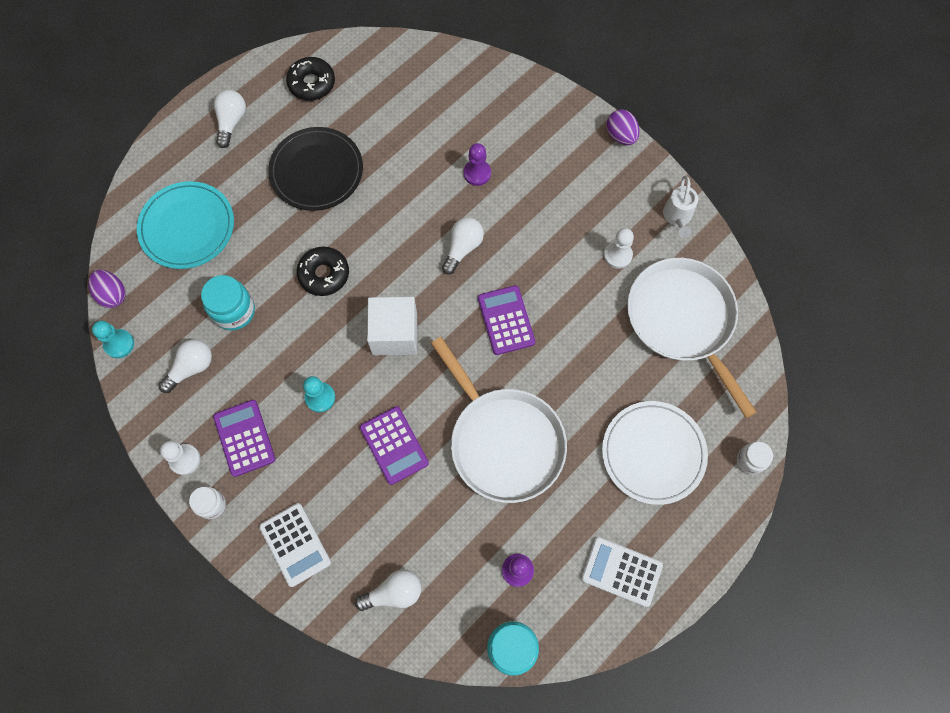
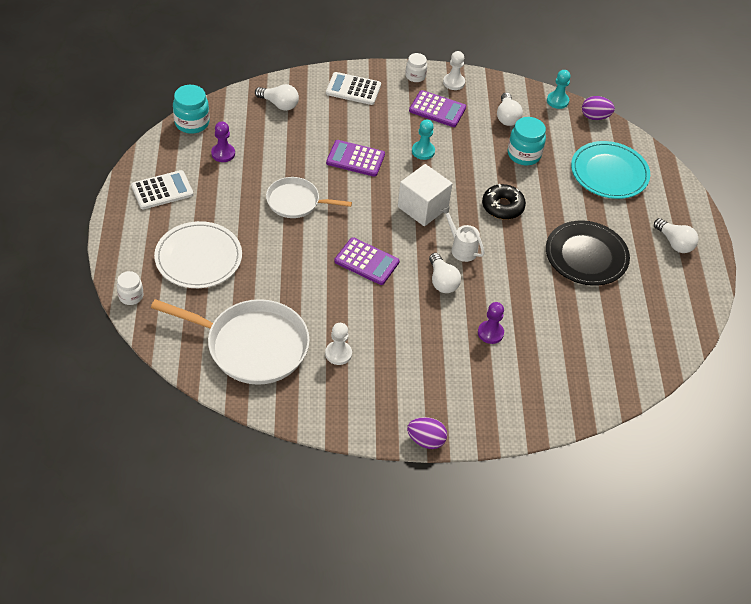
camera: 130 degrees right, 20 degrees down
(312, 83) = (667, 304): black donut -> none
(394, 593) = (279, 104): white light bulb -> white light bulb turned 90 degrees counterclockwise
(503, 442) = (296, 202): white pan -> white pan, size x0.58
(677, 217) = (323, 412): white watering can -> white watering can (461, 248)

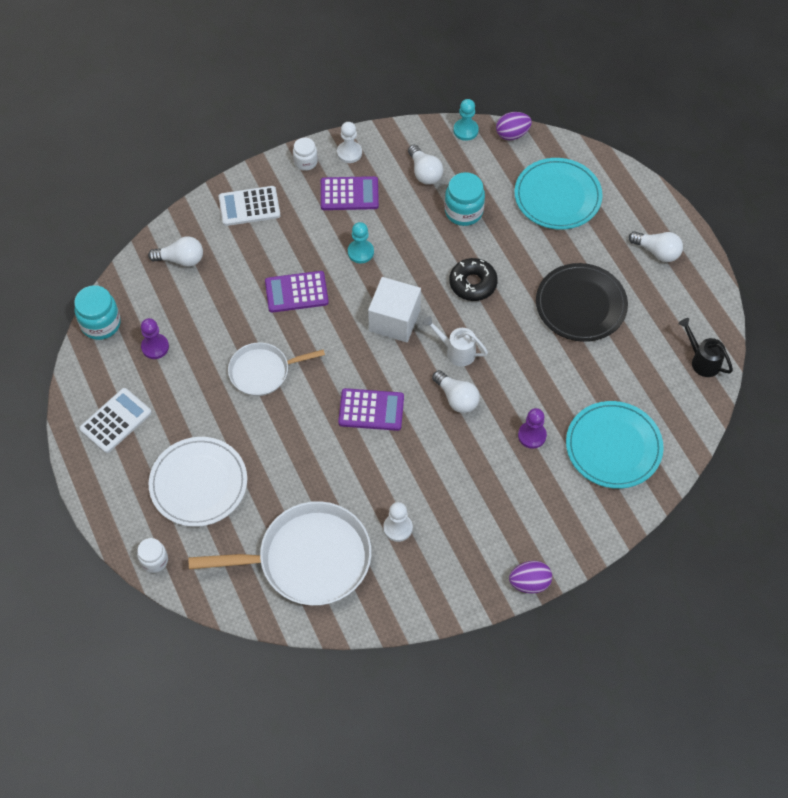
camera: 20 degrees left, 10 degrees up
(557, 369) = (613, 446): none -> turquoise plate
(671, 337) = (702, 360): none -> black watering can

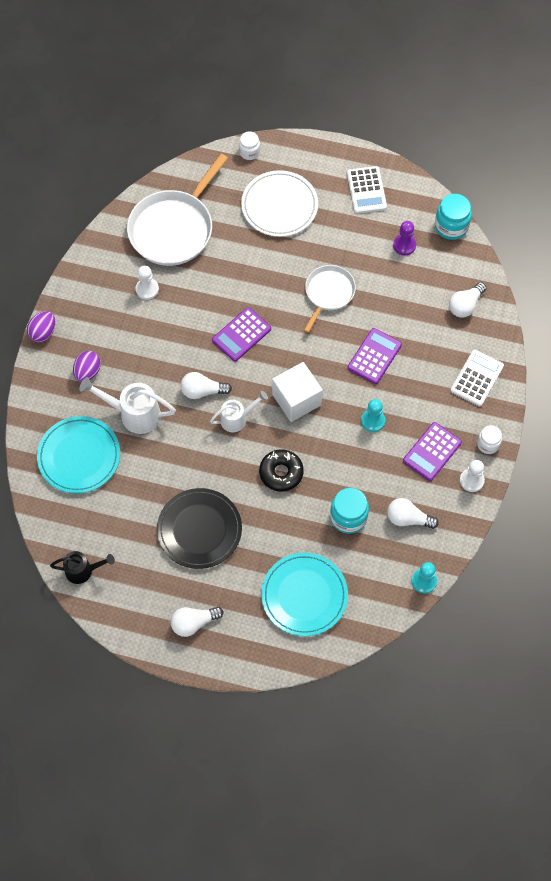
camera: 130 degrees right, 5 degrees up
(512, 134) = (391, 613): purple egg -> purple egg (88, 372)
(532, 435) = (133, 414): purple pawn -> white watering can

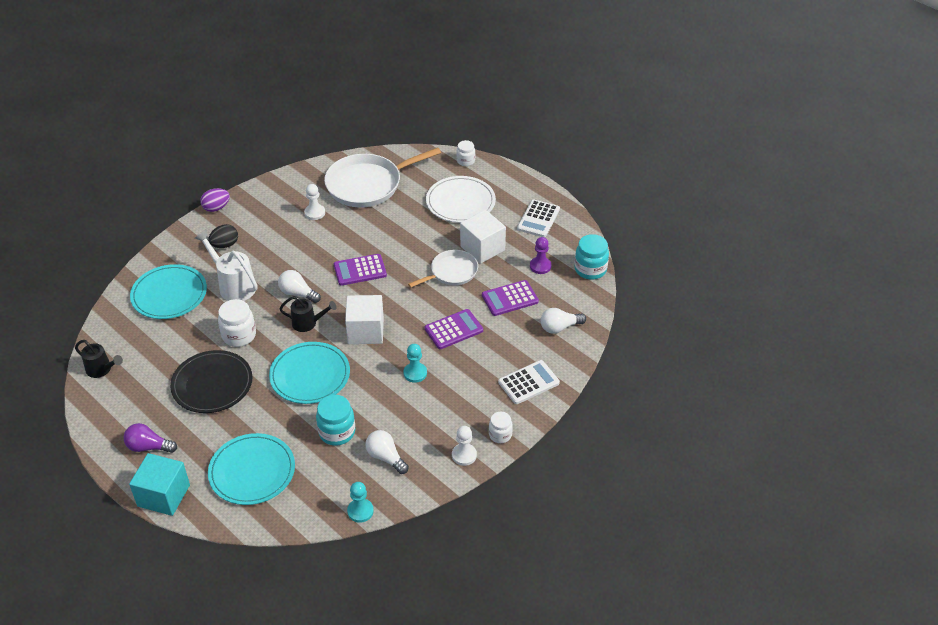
camera: 30 degrees right, 20 degrees down
(88, 372) = (225, 245): purple egg -> black egg
(183, 466) = (239, 335): none -> white jar
(193, 623) = (148, 447): white light bulb -> purple light bulb
(237, 419) = (308, 323): white watering can -> black watering can
(246, 660) = (164, 495): none -> turquoise cube
(281, 473) = (310, 375): black donut -> turquoise plate
(338, 251) = (482, 248): none -> white cube
(432, 452) = (447, 418): purple calculator -> purple calculator (510, 298)

